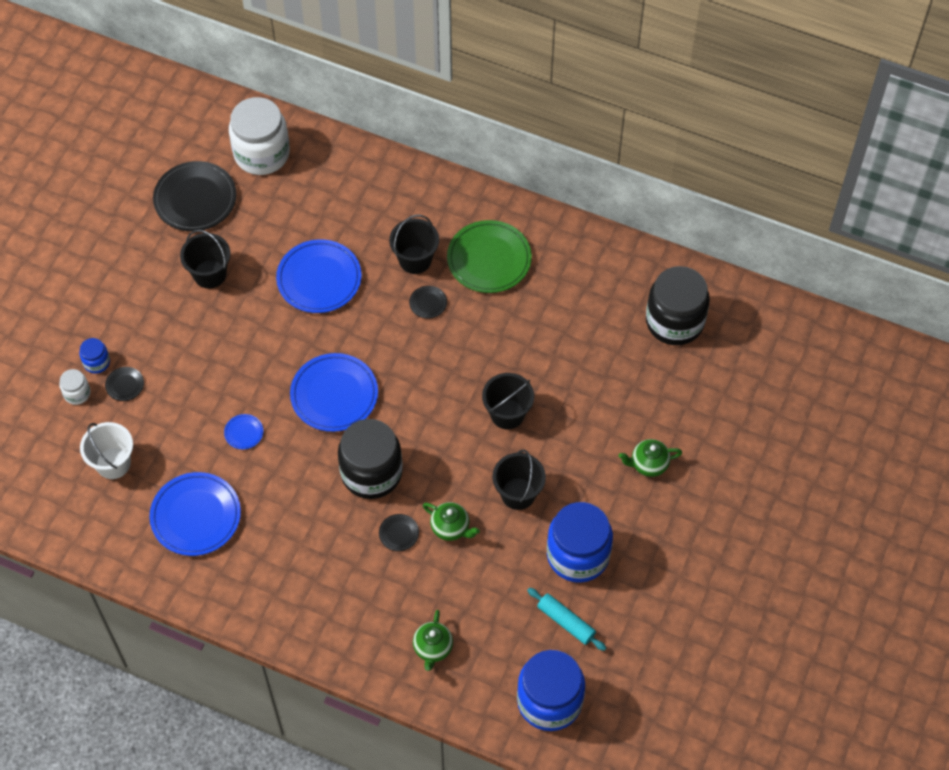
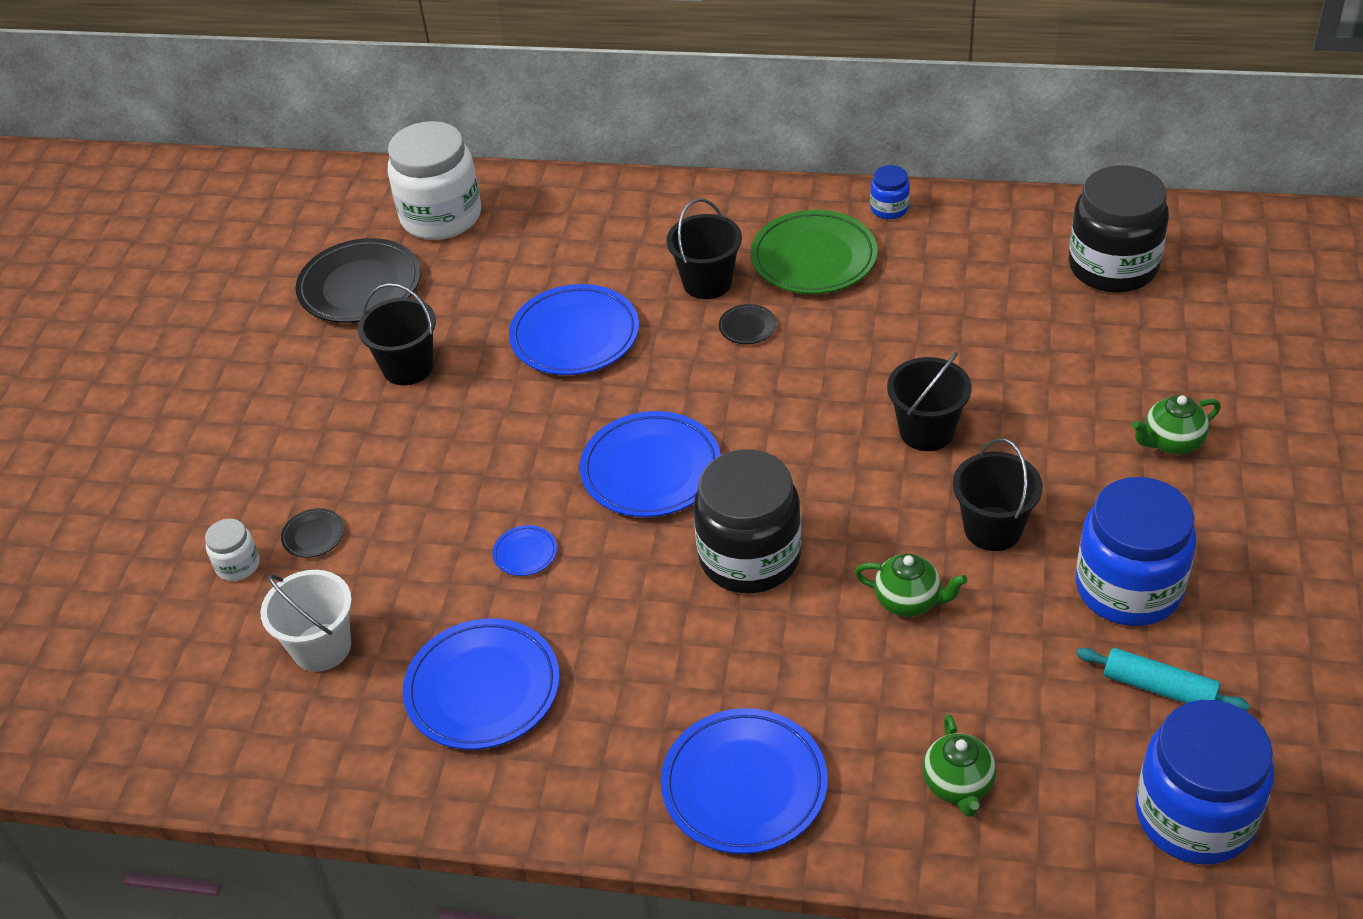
camera: 10 degrees left, 15 degrees down
(97, 362) = (260, 516): blue jar -> blue jar (889, 208)
(319, 616) = (744, 786): none -> blue plate
(399, 533) = (828, 630): black plate -> none

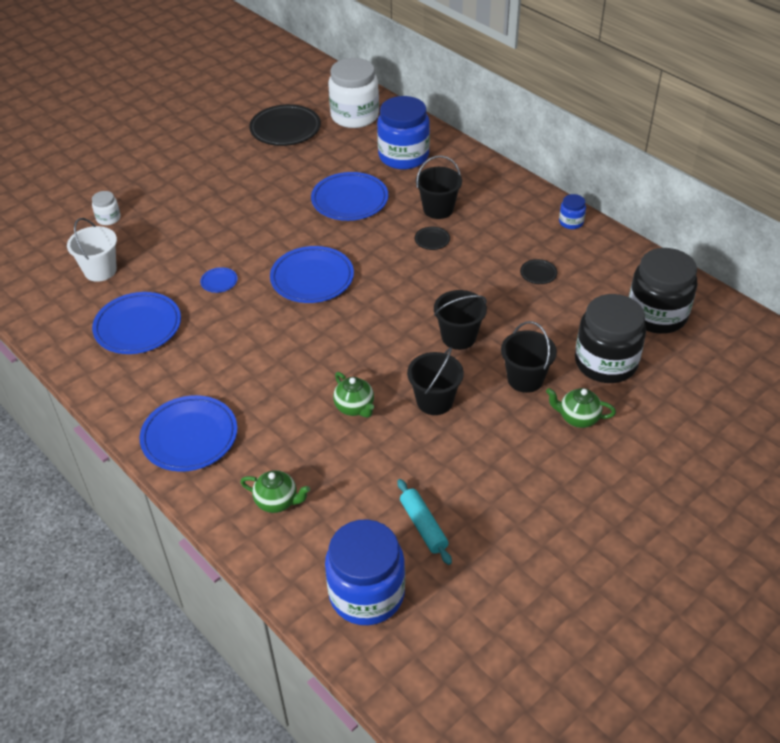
camera: 35 degrees right, 0 degrees up
(313, 536) = (148, 224): black plate -> black plate (538, 273)
(408, 367) = (264, 175): black bucket -> black bucket (525, 379)
(749, 557) = (308, 343): black jar -> black jar (605, 362)
(813, 258) = (503, 226): green plate -> none
(958, 785) = (277, 501): green teapot -> green teapot turned 105 degrees counterclockwise
(1128, 588) = (467, 471): blue jar -> blue jar (403, 156)

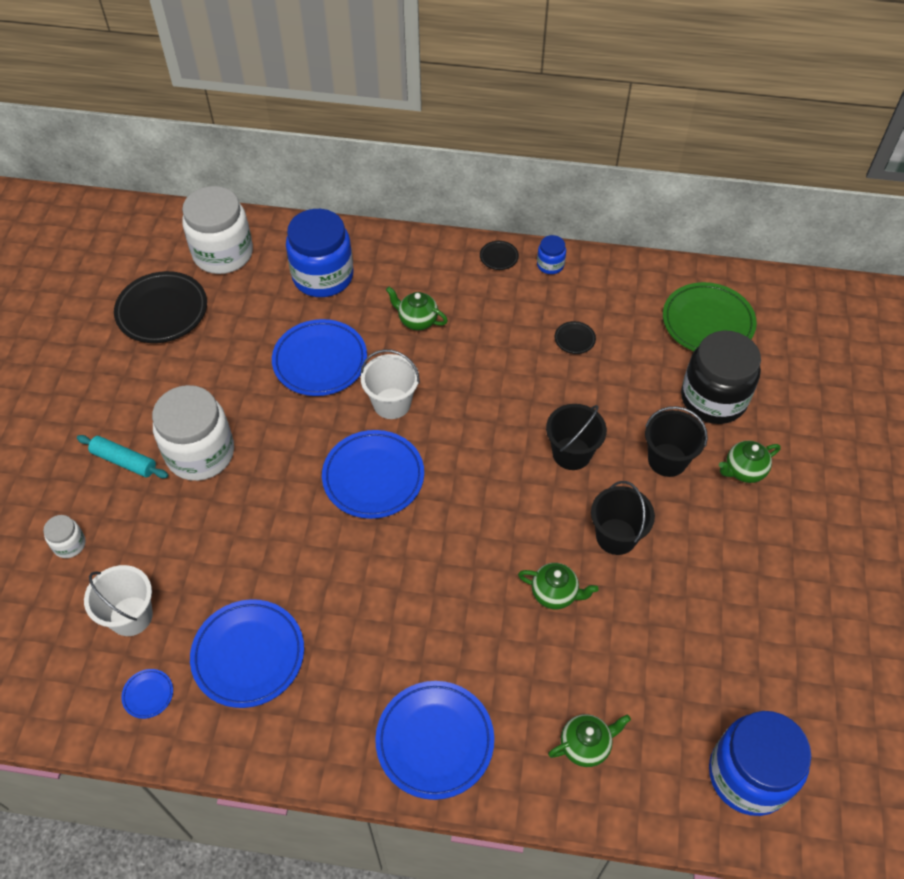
camera: 40 degrees left, 10 degrees up
(219, 282) = (281, 543): blue plate -> blue plate (148, 694)
(226, 212) = (200, 453): none -> white jar
(369, 246) = (392, 403): none -> white bucket
(423, 526) = (728, 671): turquoise rolling pin -> turquoise rolling pin (124, 461)
(432, 240) = (445, 360): black plate -> black plate (499, 257)
(438, 209) = (417, 320): black bucket -> green teapot
(656, 315) = (707, 322): black jar -> green plate

